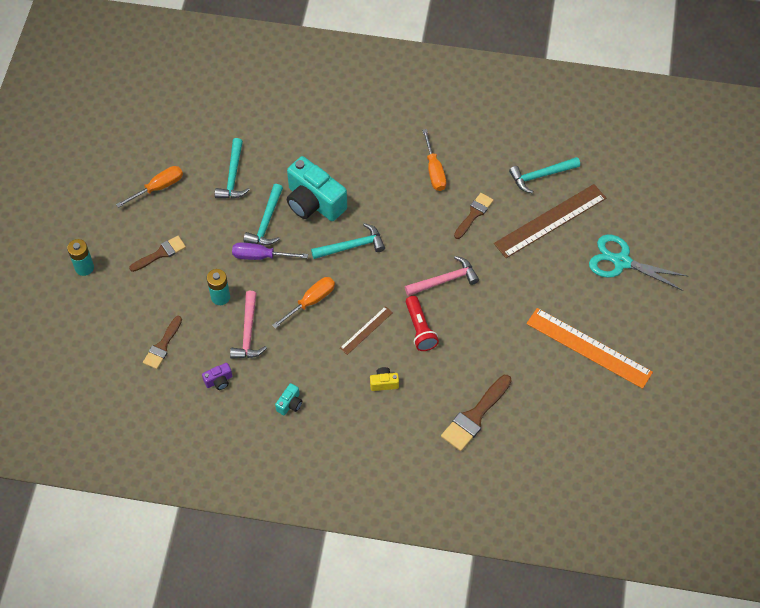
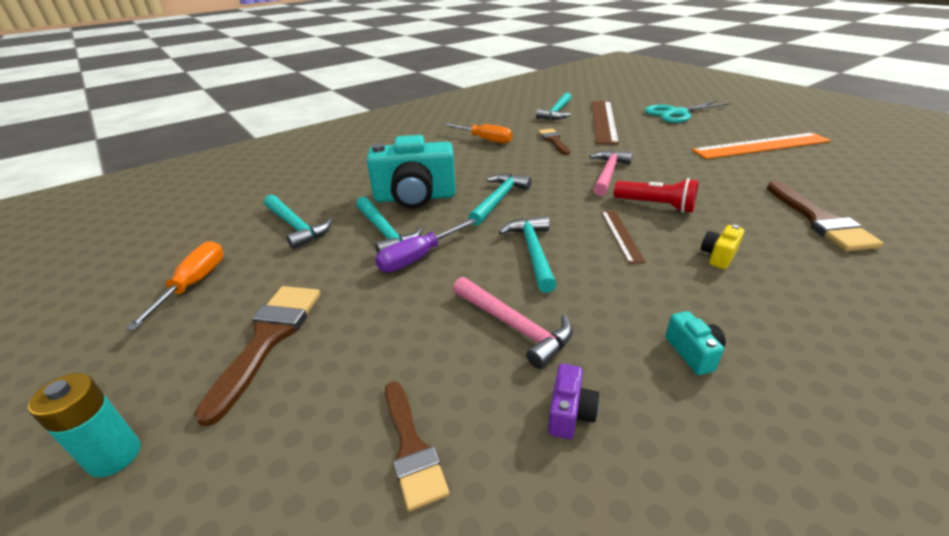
camera: 45 degrees left, 25 degrees down
(160, 253) = (268, 339): brown brush -> brown brush, size x1.52
(220, 297) = (422, 321): turquoise battery -> none
(311, 301) = (532, 252): orange screwdriver -> turquoise hammer

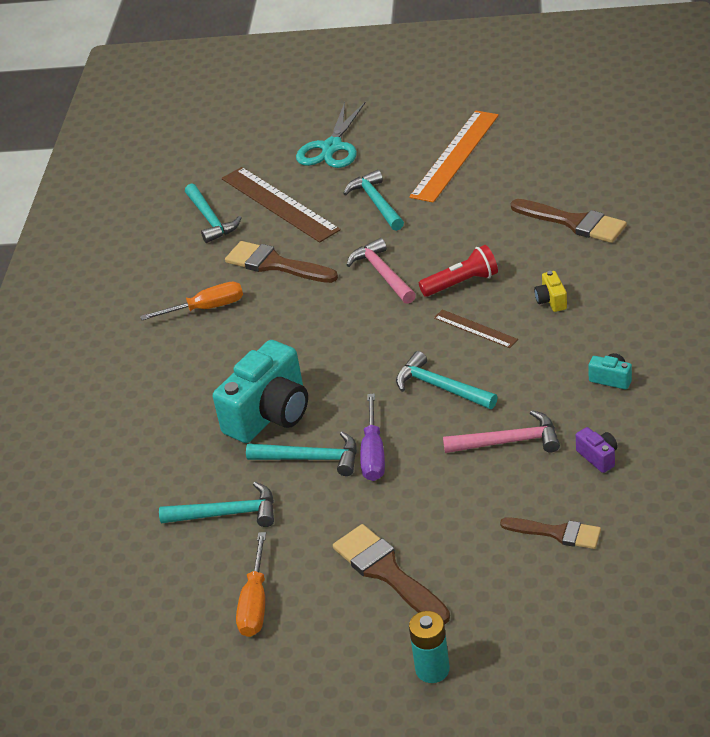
camera: 45 degrees left, 5 degrees up
(194, 284) = (255, 603): orange screwdriver -> orange screwdriver turned 135 degrees counterclockwise
(498, 199) = (341, 364): turquoise hammer -> turquoise hammer (376, 203)
(553, 141) = (275, 264): brown brush -> brown brush, size x1.52

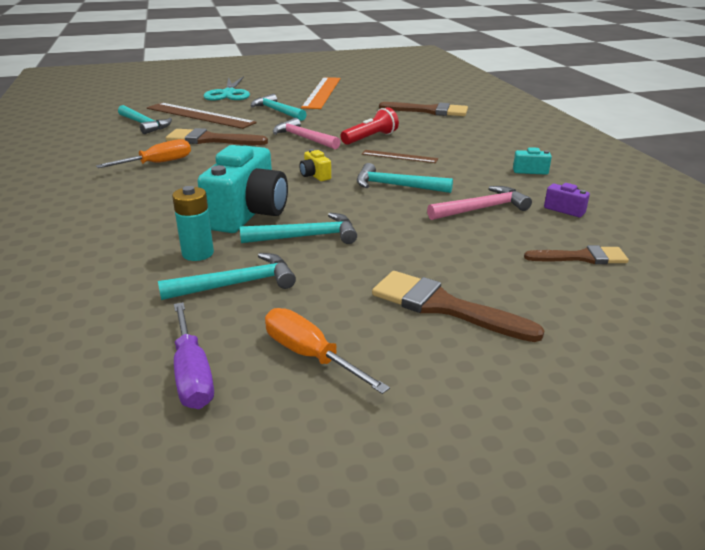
camera: 25 degrees left, 10 degrees down
(255, 603) = (309, 355): orange screwdriver -> orange screwdriver turned 150 degrees clockwise
(373, 454) = (366, 228): purple screwdriver -> purple screwdriver (192, 375)
(432, 669) = (565, 384): turquoise battery -> turquoise battery (198, 253)
(551, 301) = (446, 141): yellow camera -> yellow camera (315, 176)

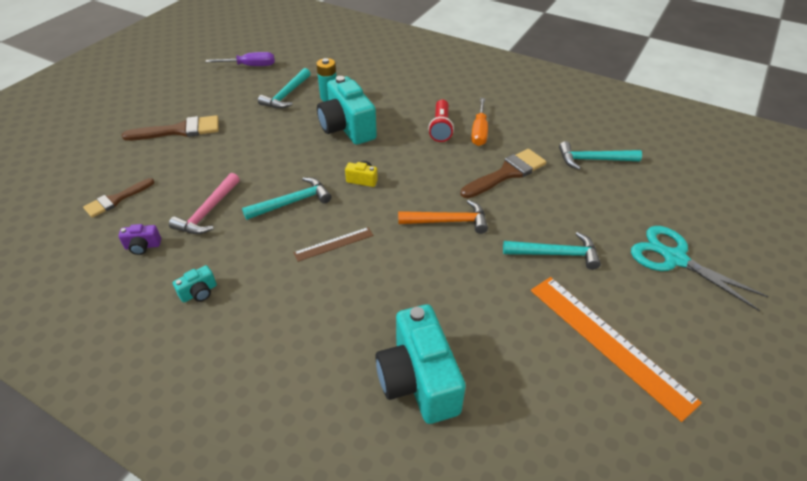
camera: 135 degrees right, 15 degrees up
(192, 375) = (250, 66): purple screwdriver -> purple screwdriver turned 150 degrees clockwise
(200, 115) = (593, 199): brown ruler -> none
(303, 138) = (448, 221): pink hammer -> orange hammer
(306, 236) = (292, 131): turquoise hammer -> none
(309, 355) = (217, 88): orange screwdriver -> none
(370, 138) = (396, 260): red flashlight -> red flashlight (441, 128)
(429, 111) = (418, 380): brown brush -> turquoise camera

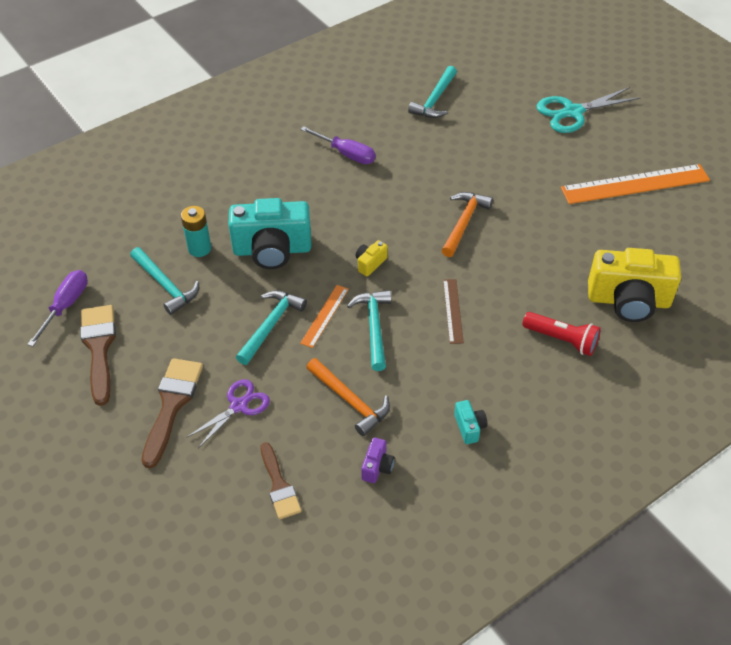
camera: 65 degrees left, 5 degrees up
(187, 159) = (239, 406): none -> purple scissors
(208, 212) = (350, 401): pink hammer -> orange hammer
(292, 173) = (325, 316): none -> orange ruler
(418, 380) = (628, 301): turquoise camera -> yellow camera
(441, 128) = (321, 178): red flashlight -> red flashlight (562, 340)
(479, 132) = (347, 154): orange screwdriver -> purple screwdriver
(506, 173) = (421, 160): brown brush -> brown brush (99, 348)
(556, 254) = (536, 173): turquoise hammer -> turquoise hammer (271, 325)

